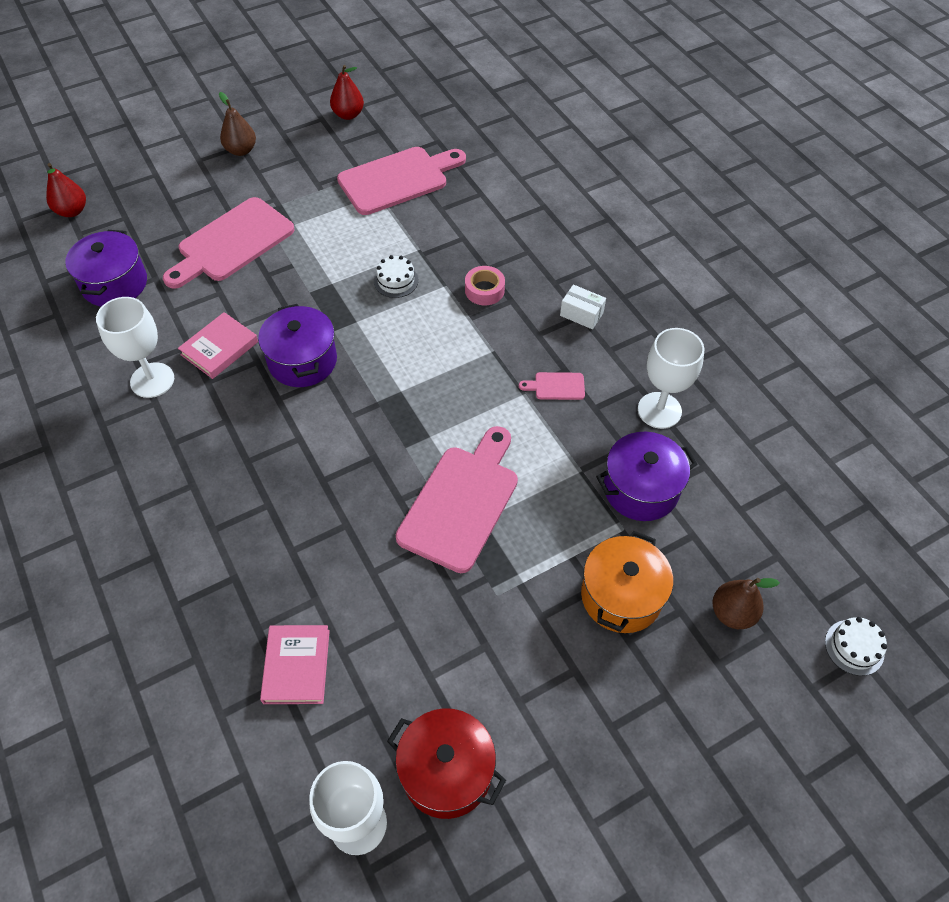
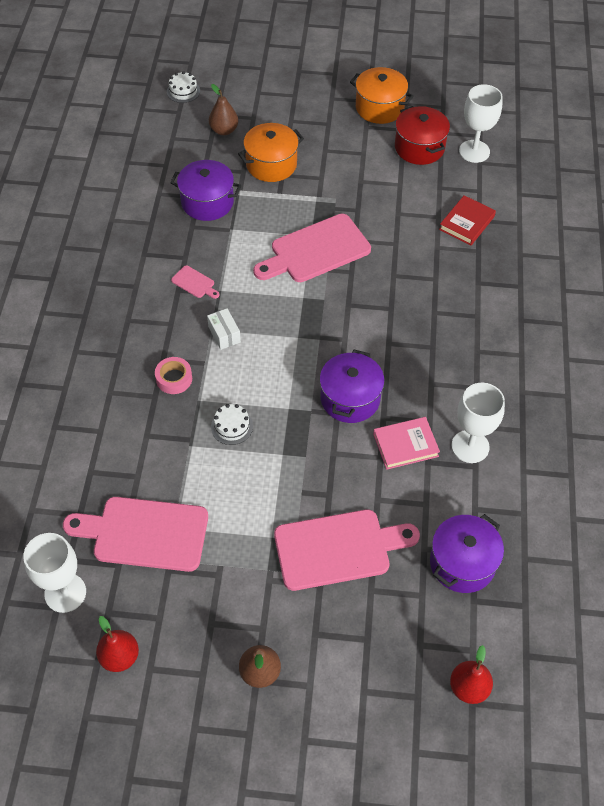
camera: 145 degrees left, 0 degrees up
(296, 666) = (467, 223): pink book -> red book
(564, 821) = (379, 108): none -> orange pot
(581, 314) = (126, 320): white box -> white box (224, 334)
(659, 410) = (148, 234): white goblet -> white goblet (65, 593)

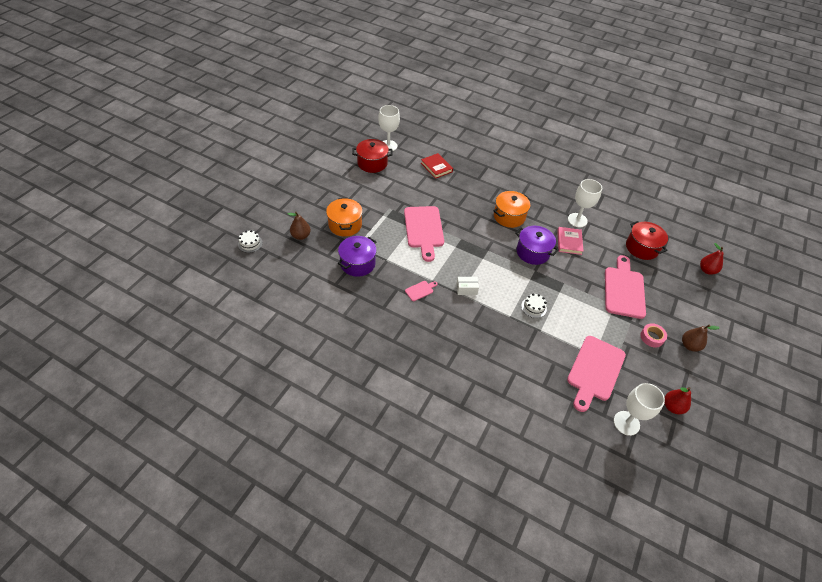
camera: 70 degrees left, 5 degrees down
(174, 379) = (489, 323): pink tape -> pink tape (652, 337)
(379, 108) = (331, 166): orange pot -> orange pot (509, 216)
(462, 563) = (642, 248): purple pot -> red pot

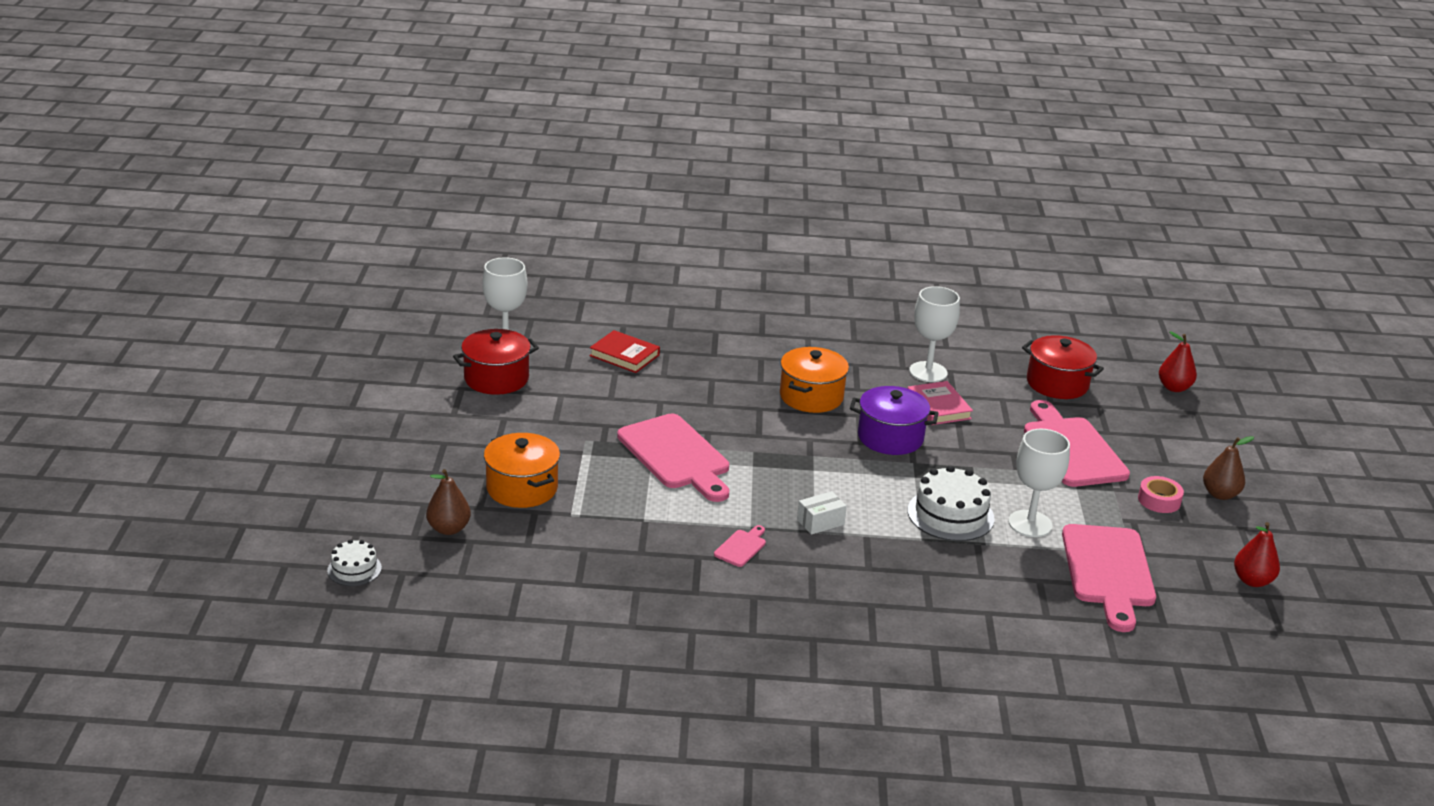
camera: 25 degrees left, 20 degrees down
(357, 263) = (595, 540): purple pot -> none
(534, 307) = (950, 514): white cake -> white cake, size x1.77
(626, 423) = (1203, 624): white goblet -> white goblet (1030, 524)

